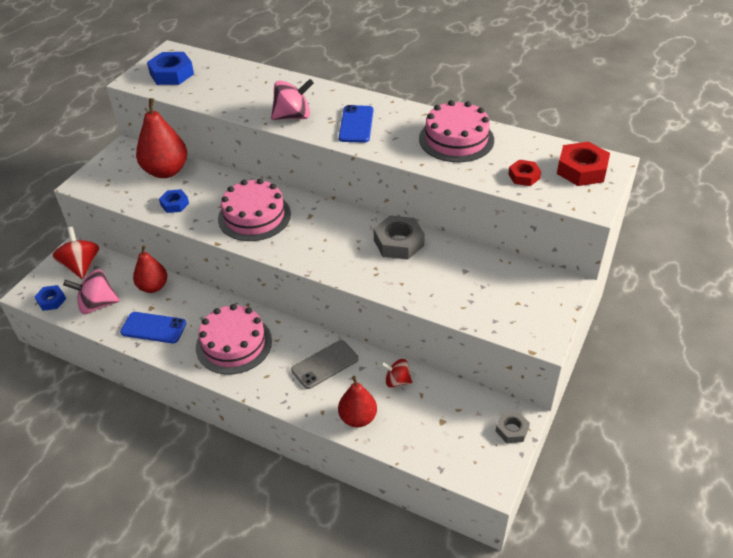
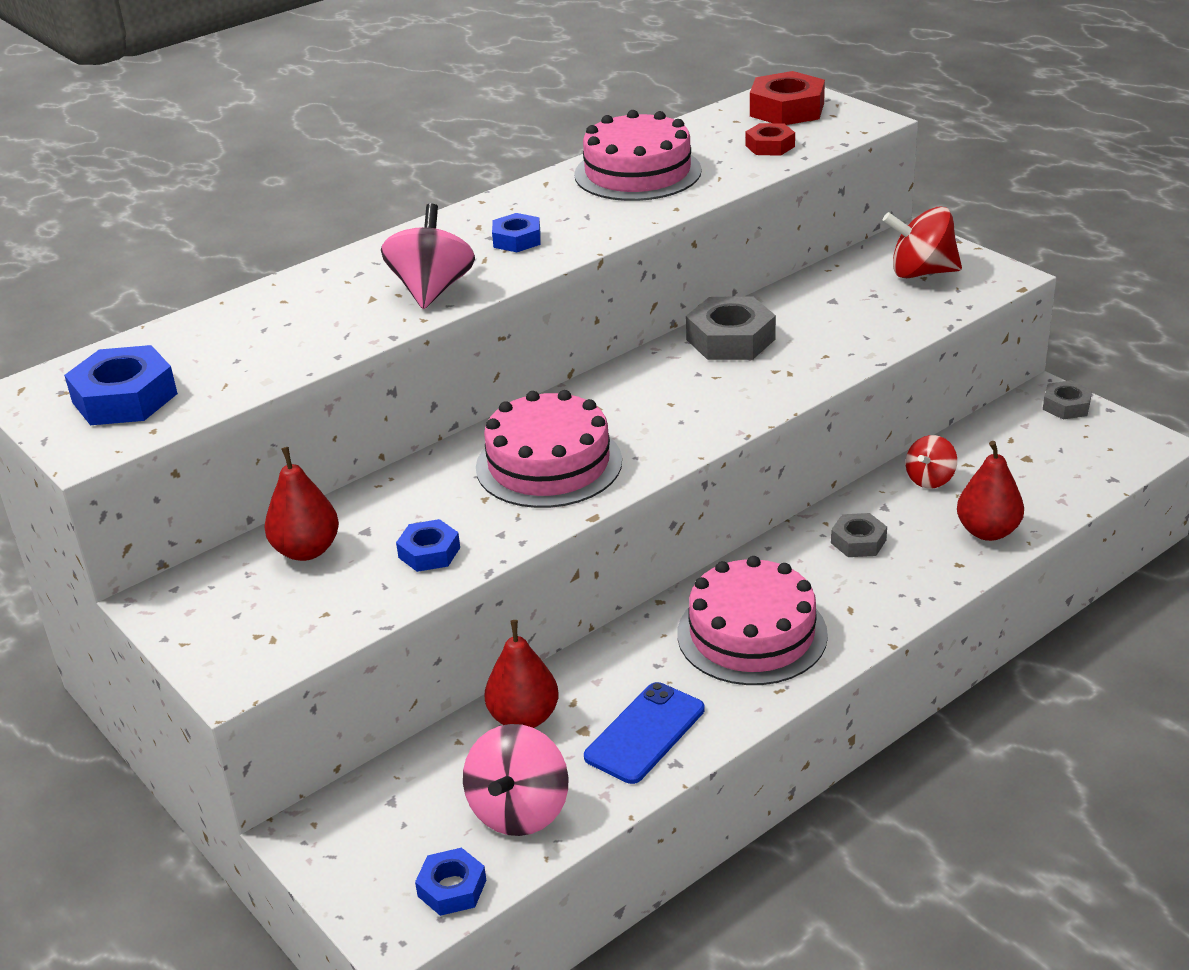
camera: 65 degrees left, 10 degrees down
(81, 266) = (370, 824): red spinning top -> red spinning top (921, 272)
(166, 171) = (306, 550): red pear -> red pear, size x0.64
(325, 364) = (858, 541): grey phone -> grey nut
(356, 124) = (517, 240): blue phone -> blue nut

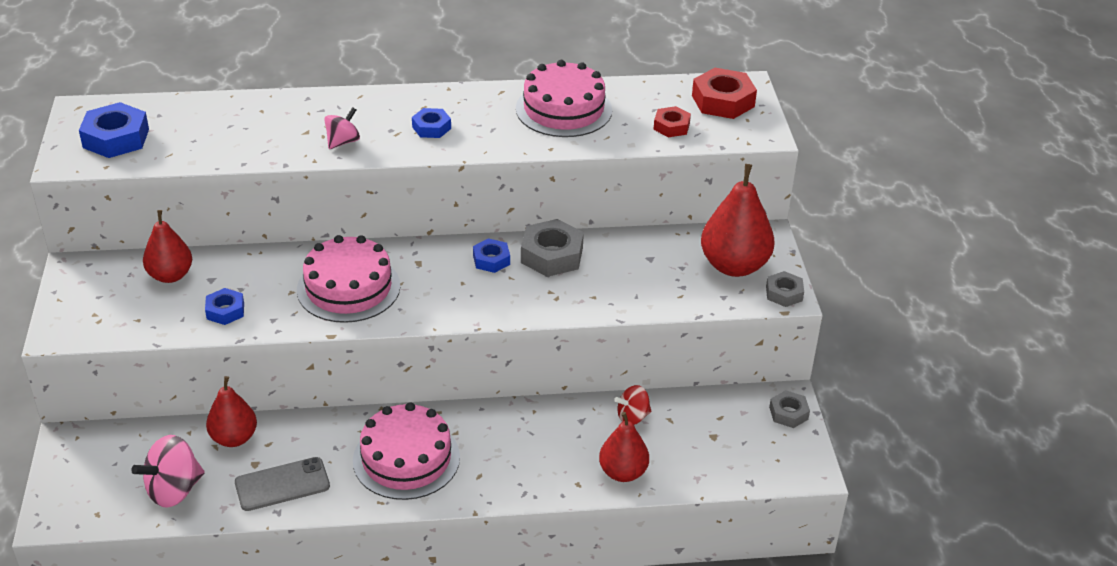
camera: 30 degrees right, 5 degrees up
(432, 290) = (343, 142): pink spinning top -> pink spinning top, size x0.62
(452, 888) = (98, 513): blue nut -> blue nut (491, 260)
(645, 733) = (282, 484): blue phone -> grey phone
(858, 541) = (537, 434): grey nut -> grey nut (784, 293)
(921, 272) = (734, 266): red spinning top -> red pear

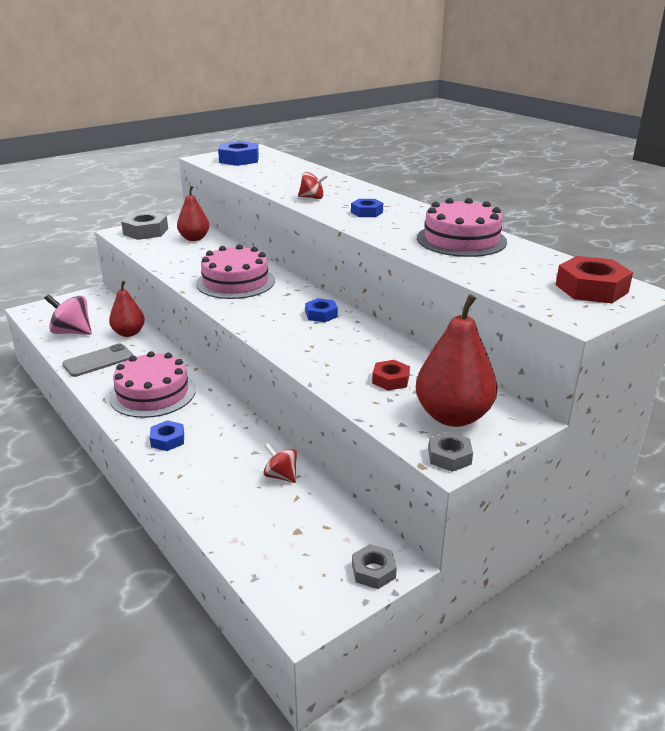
camera: 60 degrees right, 10 degrees down
(225, 311) = (177, 259): blue nut -> blue nut (167, 440)
(282, 484) = (98, 361): grey phone -> grey phone turned 75 degrees counterclockwise
(343, 142) = (312, 198): pink spinning top -> red spinning top
(551, 255) = (355, 333): grey nut -> grey nut (145, 231)
(623, 472) = (209, 494): red pear -> none
(671, 126) = (512, 279): red nut -> red nut (390, 380)

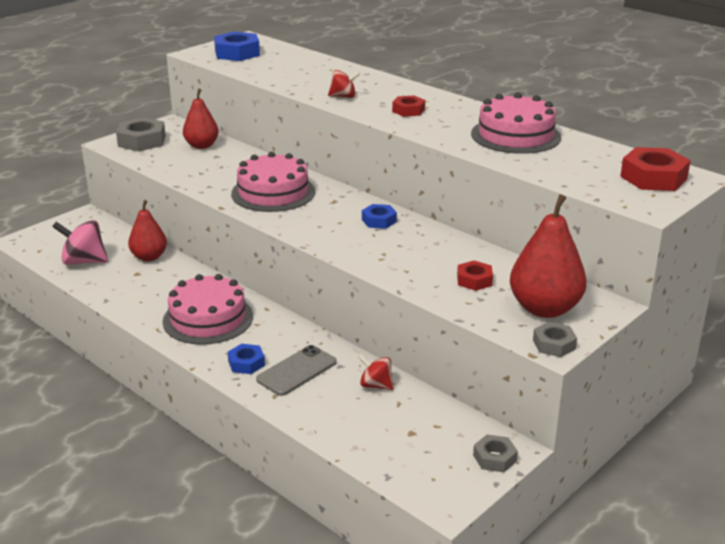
camera: 10 degrees left, 0 degrees up
(98, 361) = (130, 290): grey phone -> grey phone (296, 371)
(367, 212) = (408, 110): blue nut -> red nut

